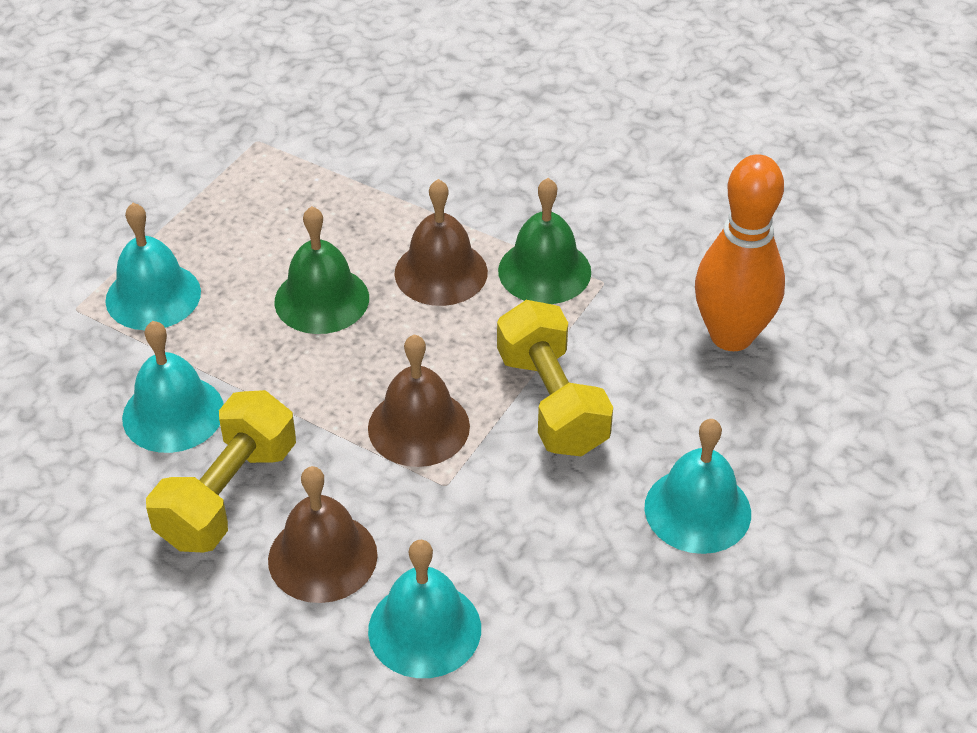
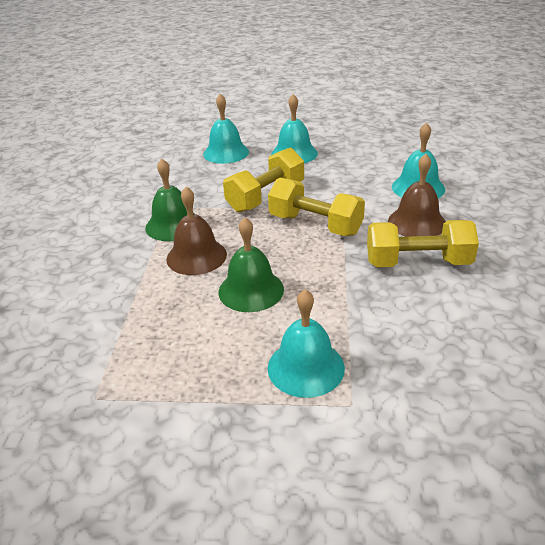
camera: 115 degrees left, 10 degrees down
(173, 413) = (390, 307): turquoise bell -> turquoise bell (226, 153)
(418, 427) = (315, 225): brown bell -> yellow dumbbell
(731, 336) = (187, 169): orange bowling pin -> none

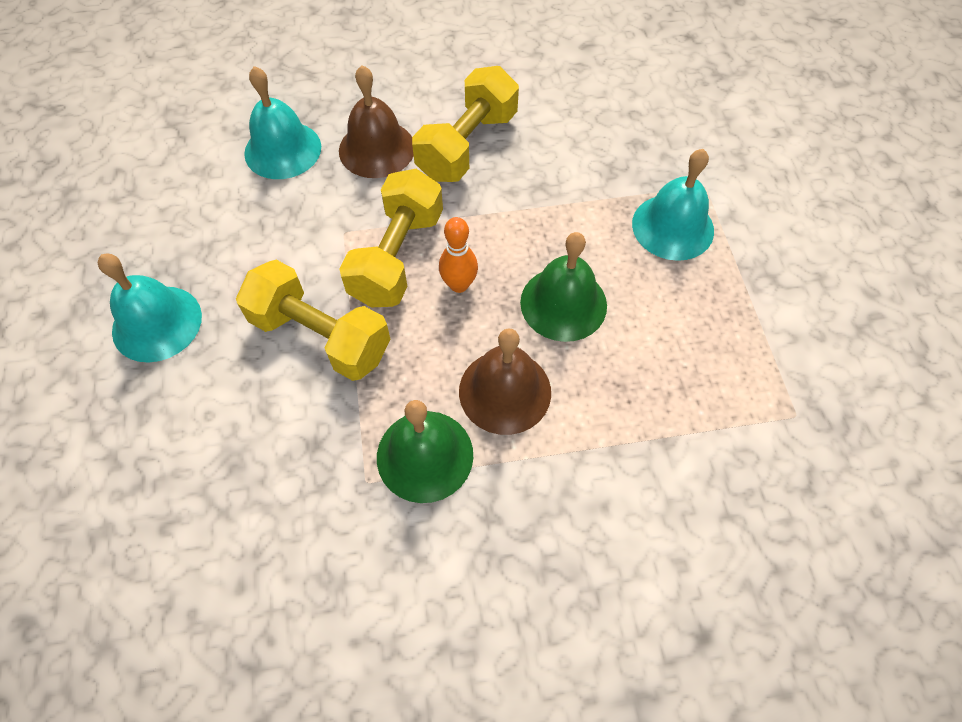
camera: 105 degrees left, 25 degrees up
(226, 153) = (142, 446): turquoise bell -> none
(284, 247) = (459, 285): none -> orange bowling pin
(418, 263) = (467, 145): yellow dumbbell -> yellow dumbbell turned 45 degrees clockwise

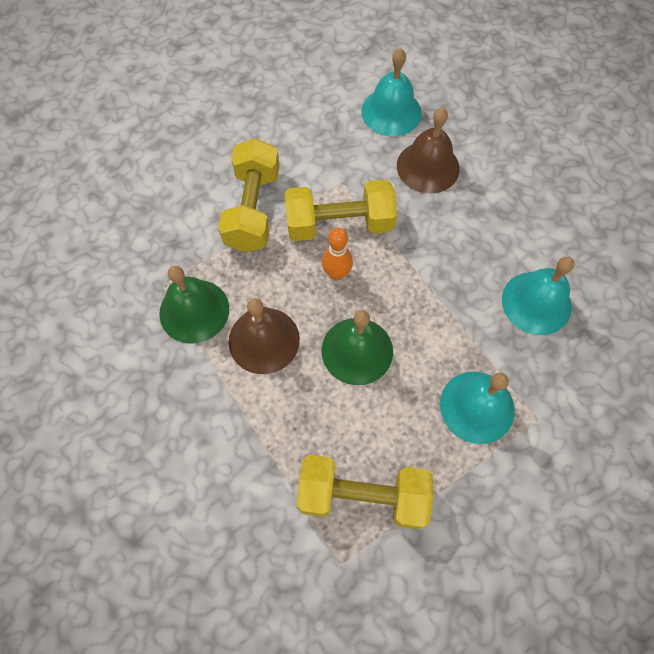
camera: 65 degrees right, 5 degrees up
(157, 323) = (219, 118): turquoise bell -> turquoise bell (536, 302)
(467, 145) = (468, 223): yellow dumbbell -> yellow dumbbell (362, 496)

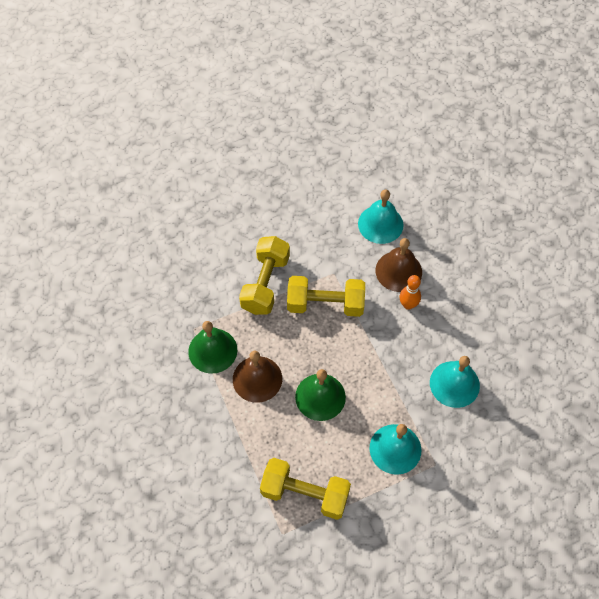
camera: 10 degrees right, 5 degrees down
(336, 273) = (316, 340): orange bowling pin -> orange bowling pin (408, 305)

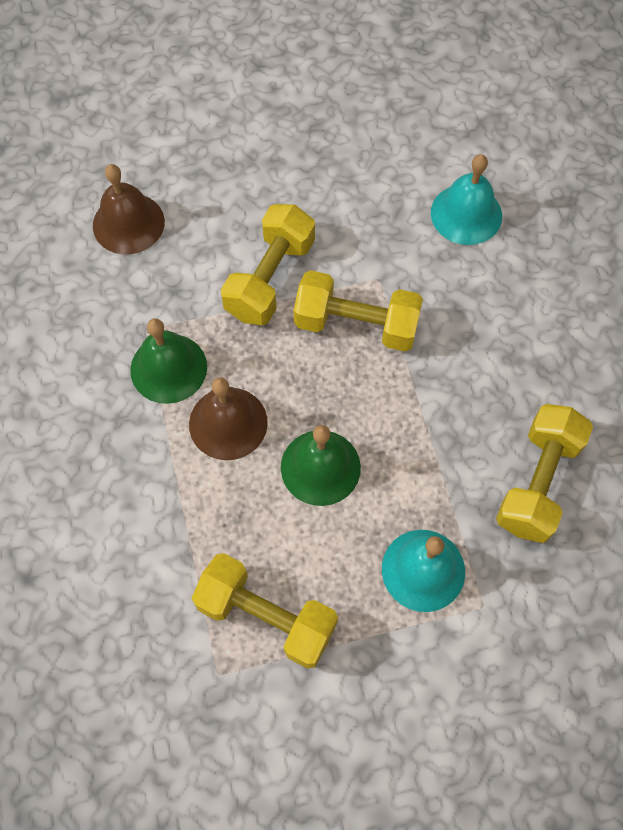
camera: 10 degrees right, 5 degrees up
(398, 271) = (481, 291): brown bell -> brown bell (128, 223)
(408, 305) = (486, 345): orange bowling pin -> none
(454, 384) = (537, 482): turquoise bell -> yellow dumbbell

